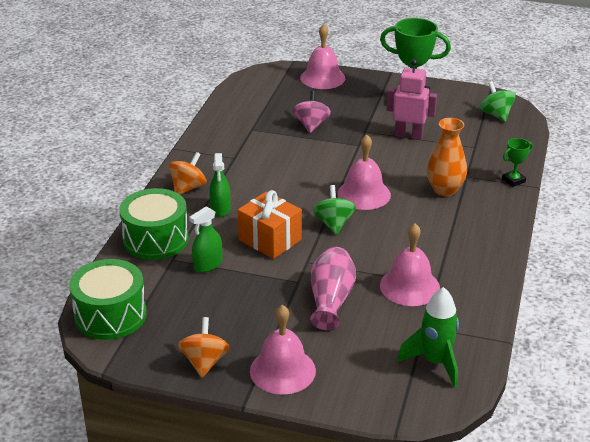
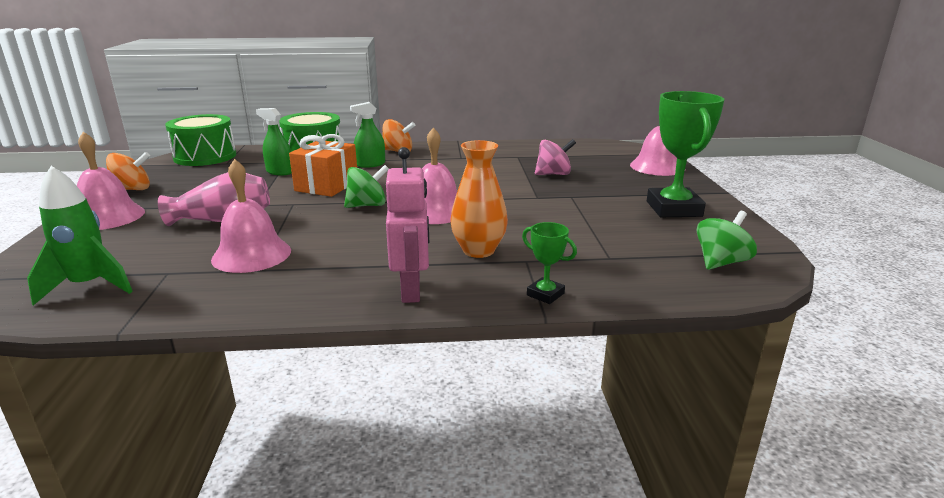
camera: 70 degrees right, 10 degrees down
(408, 135) = (588, 217): pink robot -> pink robot (411, 290)

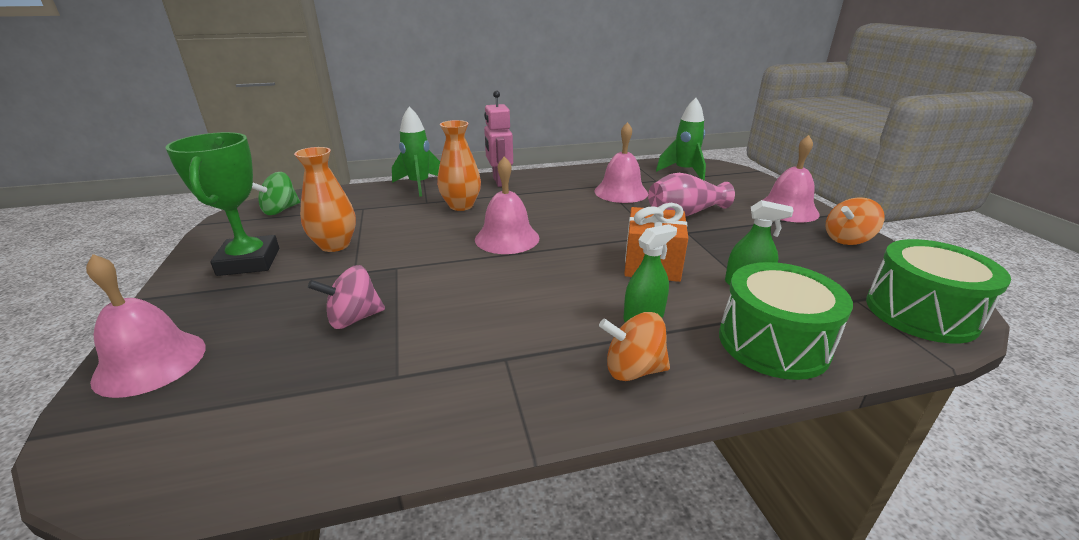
camera: 170 degrees right, 5 degrees up
(367, 205) = (579, 239): green spinning top -> none
(545, 294) = (419, 185): green trophy -> green rocket
(606, 217) = (335, 245): none -> orange vase

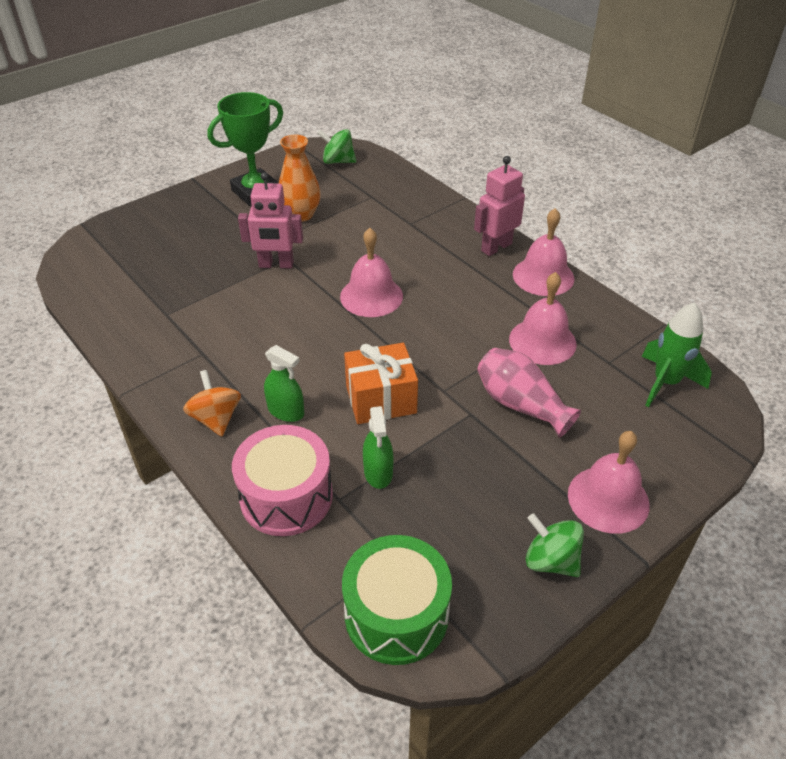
camera: 65 degrees right, 15 degrees up
(150, 362) = (141, 221): pink bell -> pink bell (543, 276)
(354, 318) = (214, 270): pink spinning top -> none
(399, 275) = (276, 265): none -> pink robot
(419, 185) = (444, 203): green rocket -> none
(461, 206) = (417, 246): orange vase -> none
(773, 343) = (286, 496): green drum -> pink drum
(847, 239) = (551, 560): orange spinning top -> green spinning top

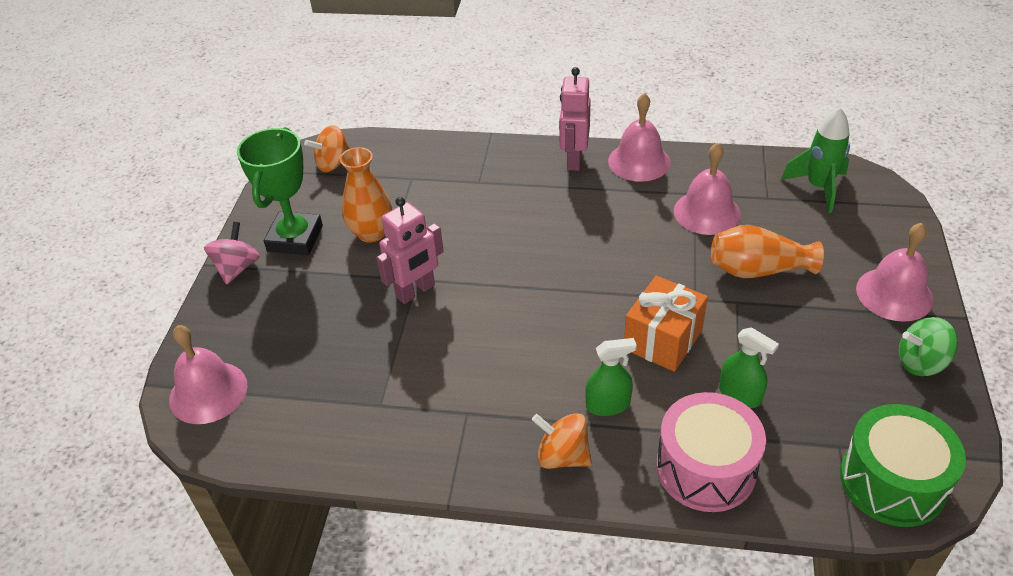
camera: 40 degrees left, 0 degrees up
(204, 190) = (237, 268): none -> pink spinning top
(338, 161) = (333, 164): green spinning top -> orange spinning top
(371, 296) = (536, 263): pink bell -> pink bell (208, 392)
(521, 404) = (758, 270): pink vase -> orange vase

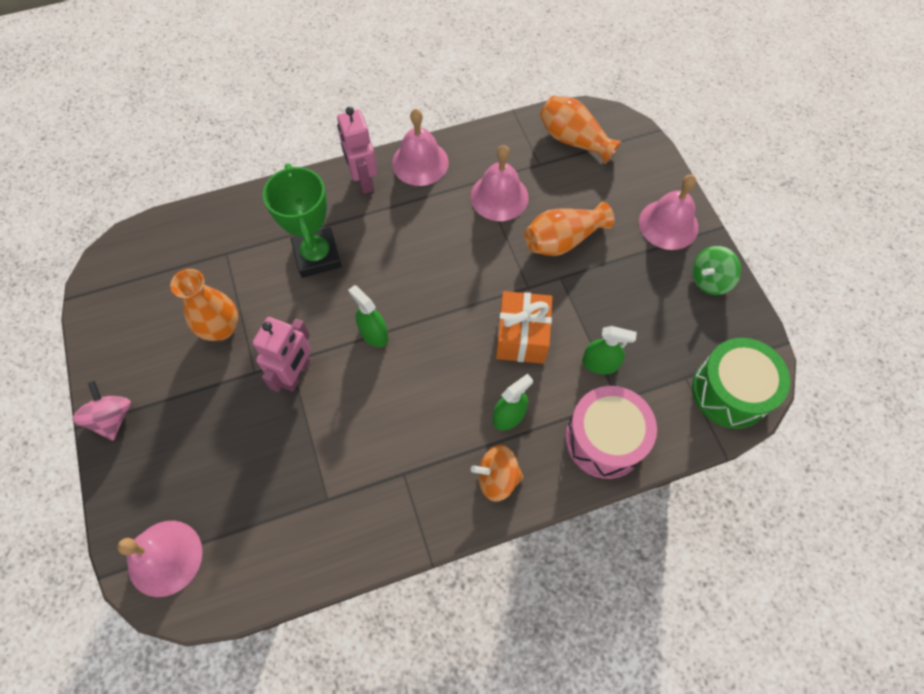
camera: 30 degrees left, 20 degrees up
(295, 238) = (151, 363): green trophy -> green trophy (317, 256)
(333, 164) = (139, 264): orange spinning top -> none
(509, 284) = (374, 334): none -> green spray bottle
(818, 188) = (573, 140): green rocket -> orange vase

